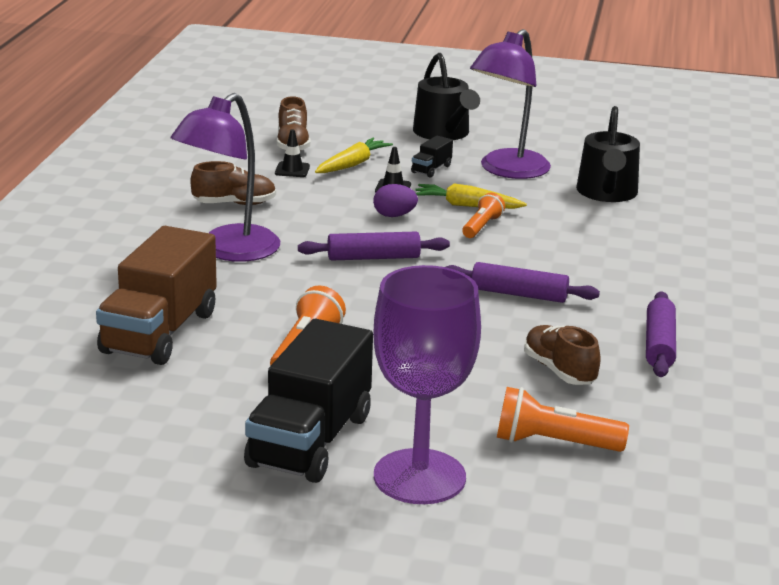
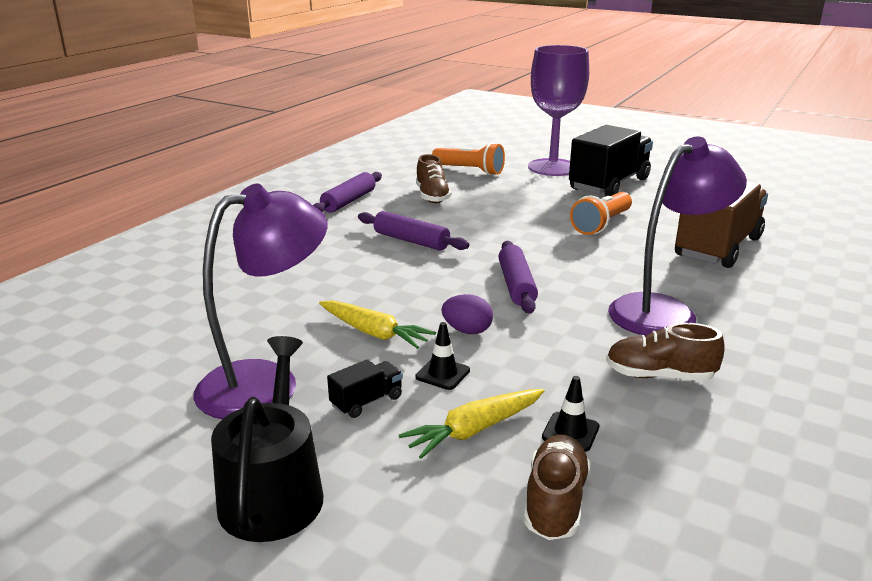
camera: 160 degrees left, 0 degrees up
(373, 258) = (516, 285): purple rolling pin -> purple rolling pin turned 75 degrees clockwise
(481, 226) = (382, 304): orange flashlight -> none
(607, 193) = (195, 328): black watering can -> none

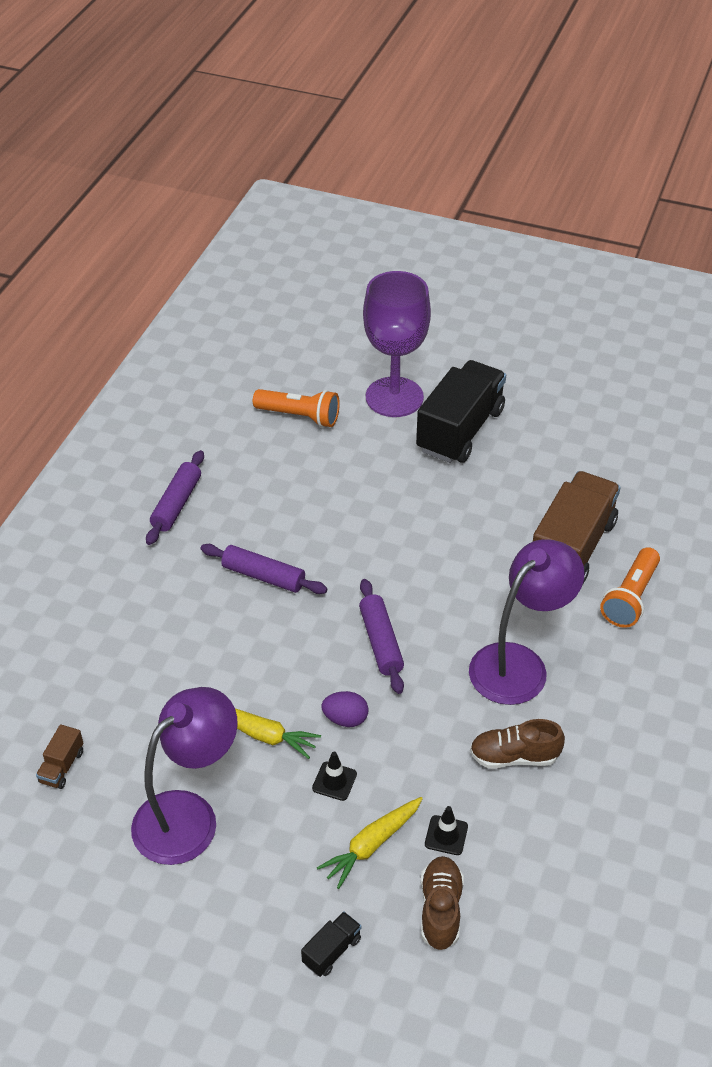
camera: 10 degrees left, 20 degrees up
(154, 335) = (62, 766): none -> brown truck
(273, 491) = (234, 932): black watering can -> none
(366, 401) = (279, 825): black truck -> black truck (332, 951)
(432, 196) = (267, 482): brown shoe -> none
(601, 224) = (456, 518): orange flashlight -> orange flashlight (630, 598)

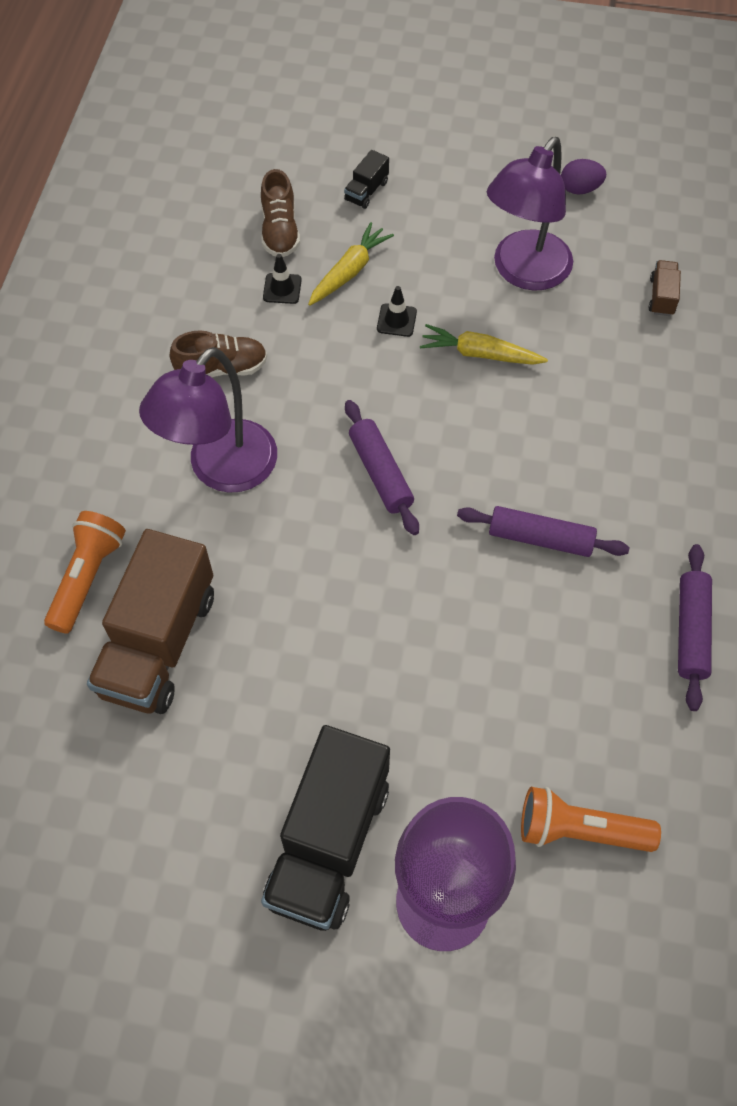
camera: 170 degrees right, 15 degrees up
(345, 719) = (400, 381): purple egg -> purple egg (580, 189)

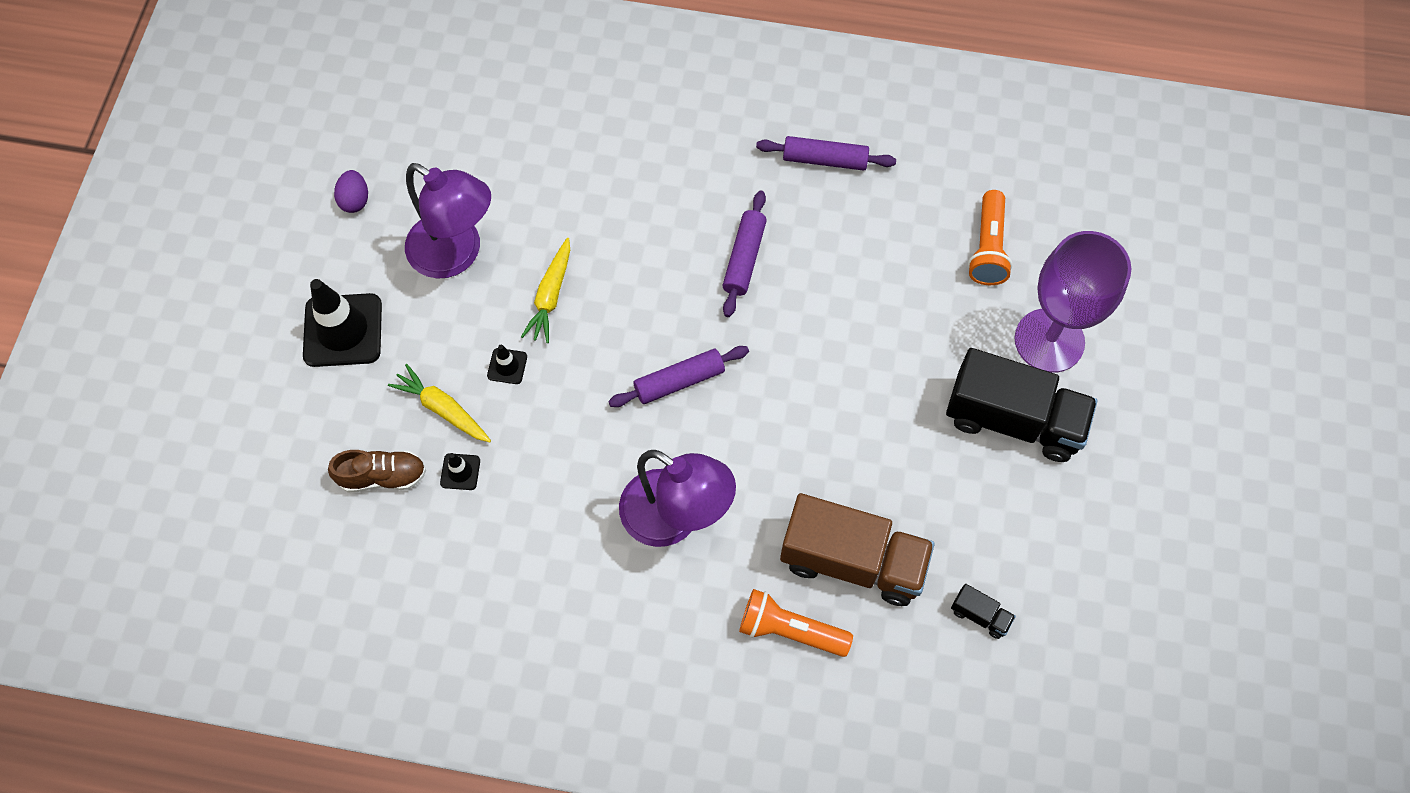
camera: 90 degrees left, 5 degrees up
(222, 368) = (557, 524): brown shoe -> none
(366, 191) = (336, 393): black truck -> black truck (980, 615)
(433, 191) = (343, 330): none -> black traffic cone
(662, 297) = (493, 145): brown truck -> none

